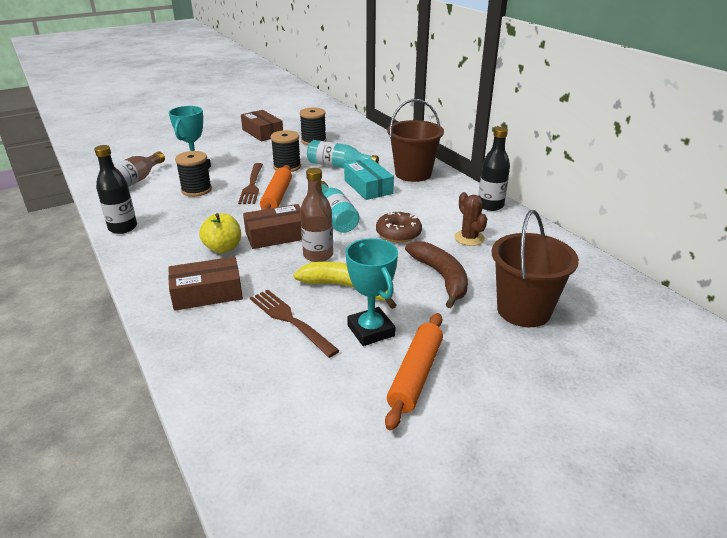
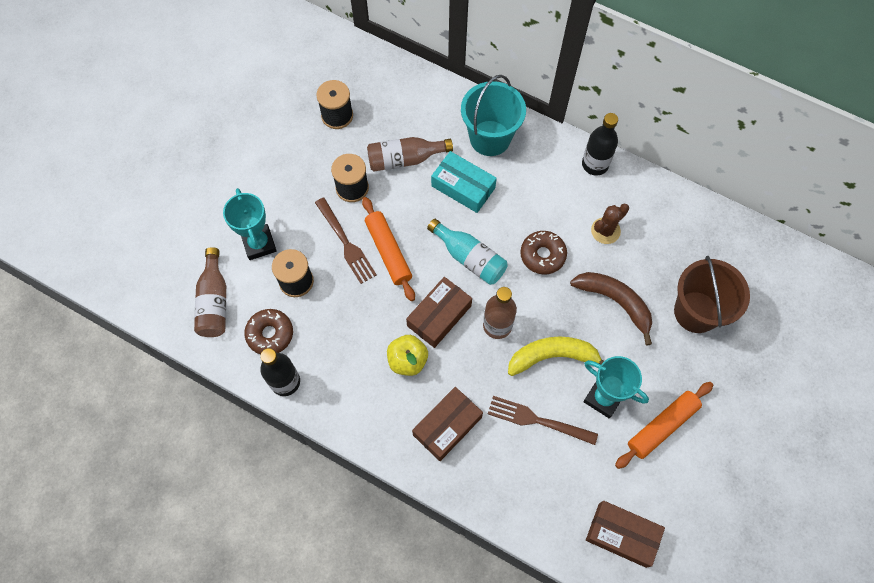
camera: 30 degrees left, 35 degrees up
(146, 205) = (270, 334): none -> brown donut
(262, 132) = (262, 123): brown box -> brown box (622, 535)
(338, 166) = (405, 159): turquoise bottle -> brown bottle
(413, 174) = (490, 138): brown bucket -> turquoise bucket
(416, 375) = (662, 426): orange rolling pin -> orange rolling pin turned 60 degrees clockwise
(469, 238) = (605, 231): brown cactus -> brown cactus turned 75 degrees counterclockwise

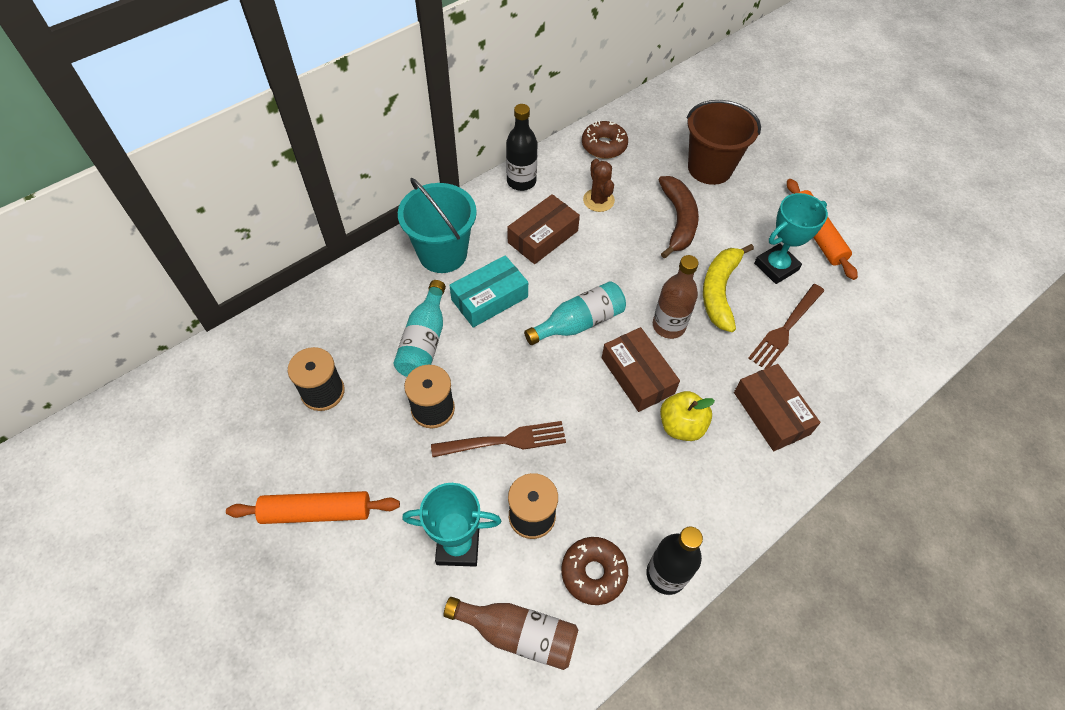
camera: 70 degrees left, 10 degrees down
(388, 251) = (536, 399): orange rolling pin -> orange rolling pin (316, 511)
(405, 159) = (424, 341): brown bottle -> turquoise bottle
(542, 255) = (603, 259): brown donut -> brown donut (604, 146)
(615, 302) = (678, 221): brown banana -> brown banana turned 120 degrees clockwise
(622, 535) = (918, 303): brown box -> brown box (543, 237)

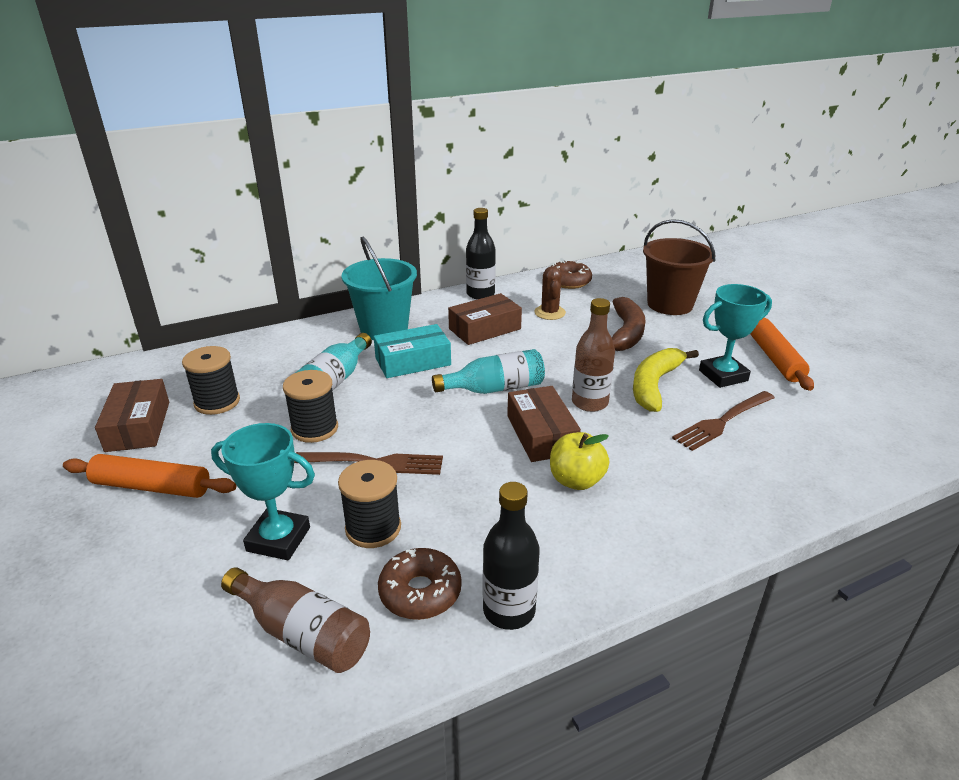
camera: 15 degrees right, 25 degrees down
(771, 413) = (688, 486): brown box -> brown box (138, 426)

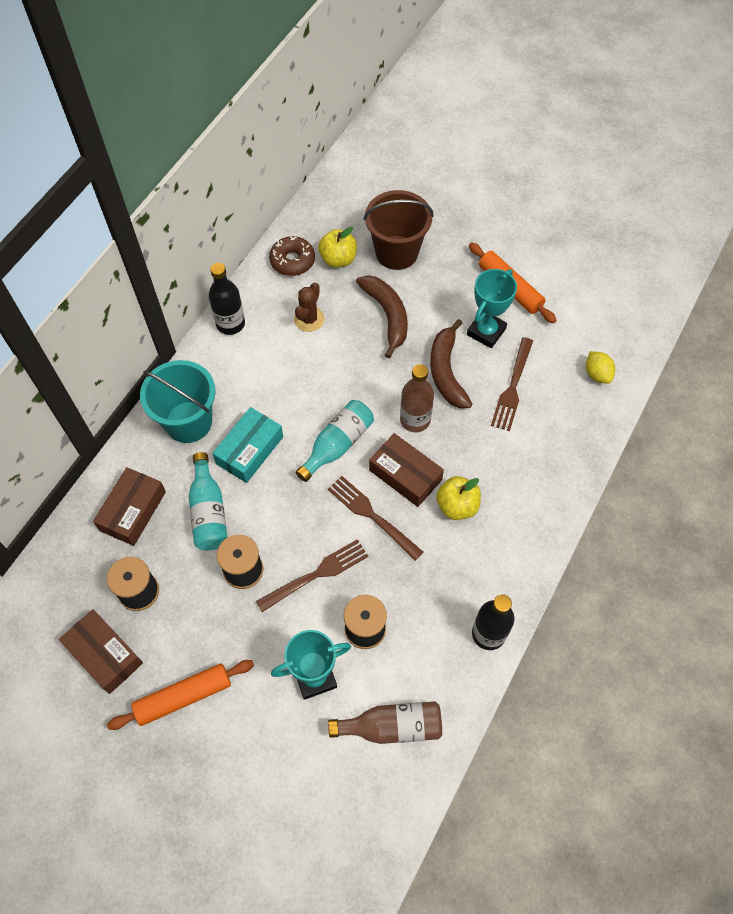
camera: 35 degrees left, 30 degrees up
(420, 592) = (432, 655): brown donut -> none
(476, 447) = (371, 515): none -> brown fork
(485, 329) = (273, 373): brown box -> brown box (133, 511)
(549, 313) = (309, 319): brown cactus -> brown cactus turned 60 degrees clockwise
(610, 292) = (338, 259): none -> yellow apple
(654, 385) = (446, 371): yellow banana -> brown banana
(843, 451) = (597, 374): none -> yellow lemon

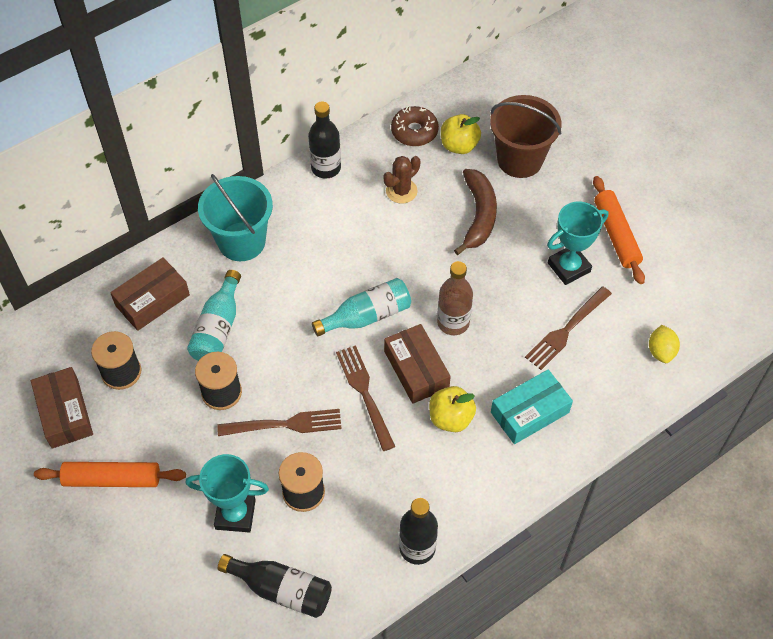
camera: 25 degrees right, 5 degrees down
(250, 450) = (283, 288): turquoise box -> turquoise box (530, 412)
(392, 726) = (282, 589): brown bottle -> black bottle
(446, 371) = (508, 290): brown banana -> none

